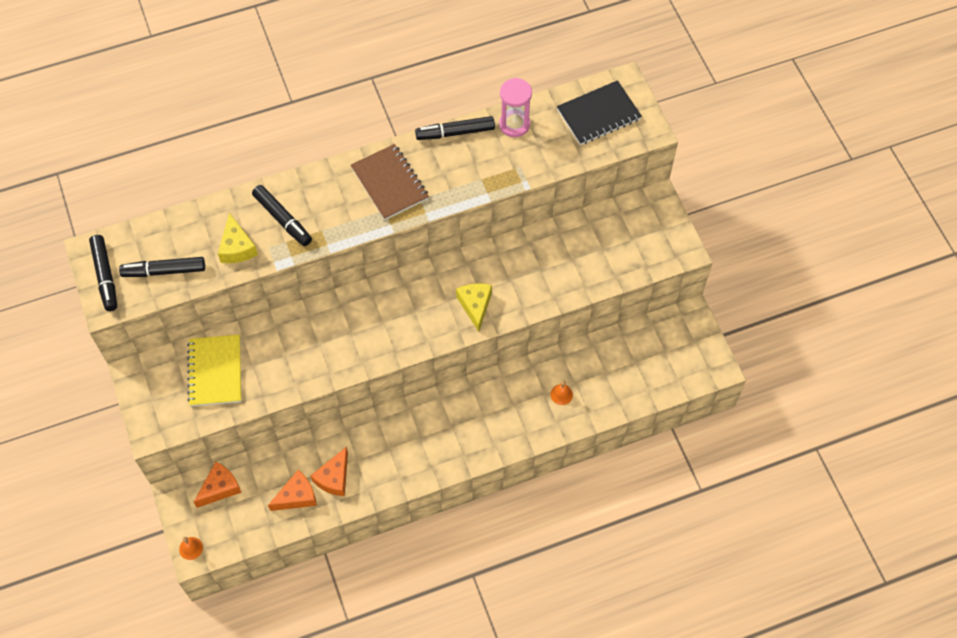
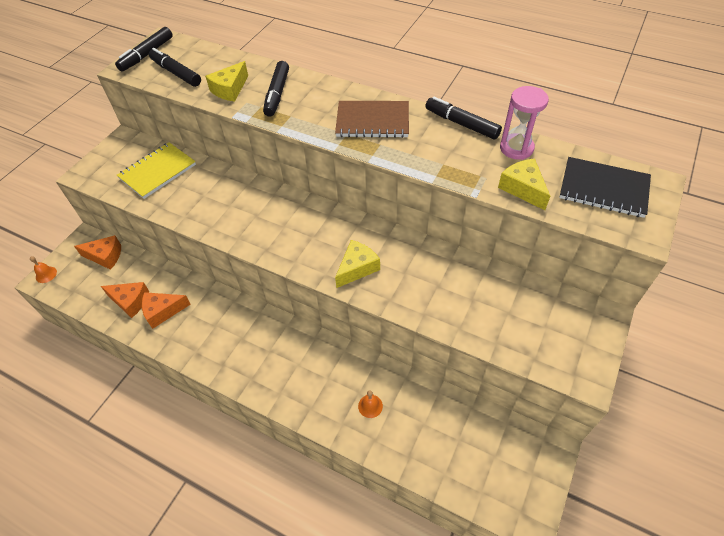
camera: 50 degrees right, 10 degrees down
(390, 183) = (372, 121): brown notebook -> brown notebook turned 75 degrees clockwise
(551, 156) = (523, 189): none -> yellow cheese

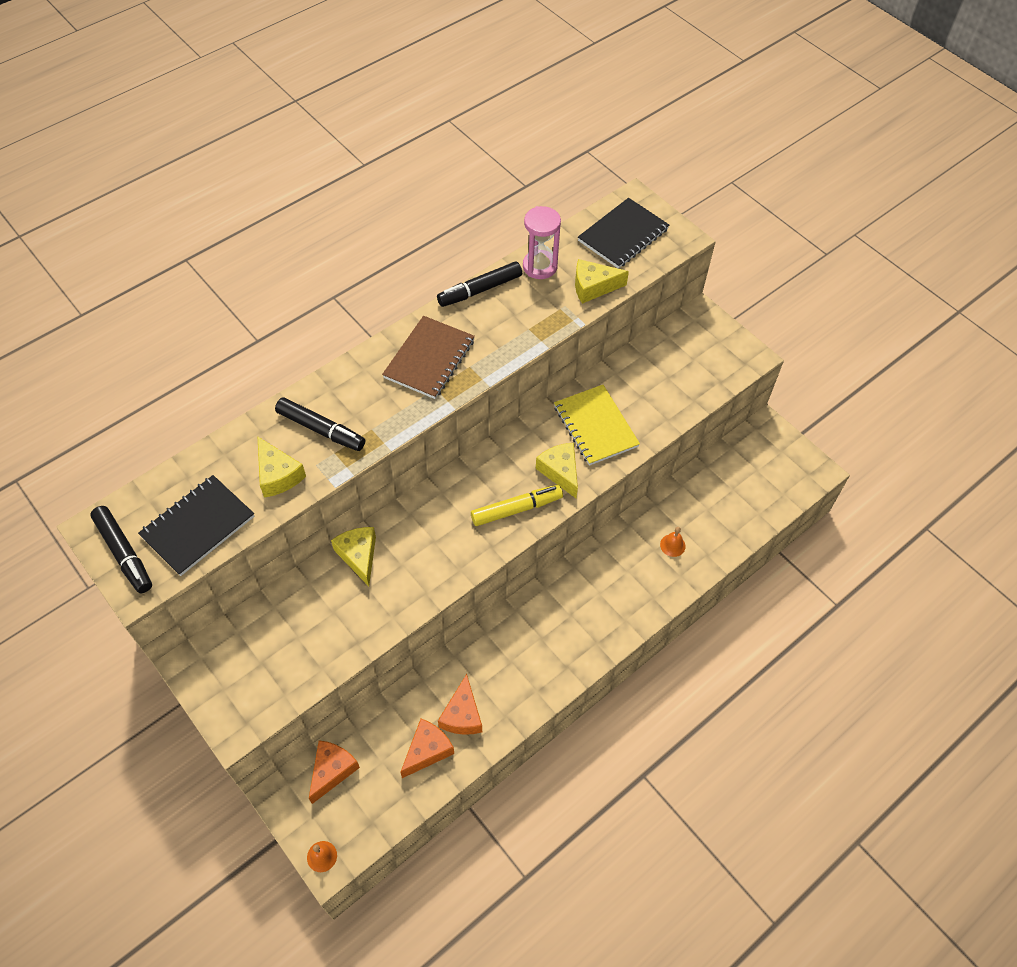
camera: 70 degrees left, 5 degrees up
(157, 171) = (290, 632): yellow notebook -> yellow notebook (595, 426)
(176, 73) = (198, 526): black marker -> black notebook
(227, 181) = (359, 556): none -> yellow cheese
(306, 252) = (516, 509): none -> yellow marker

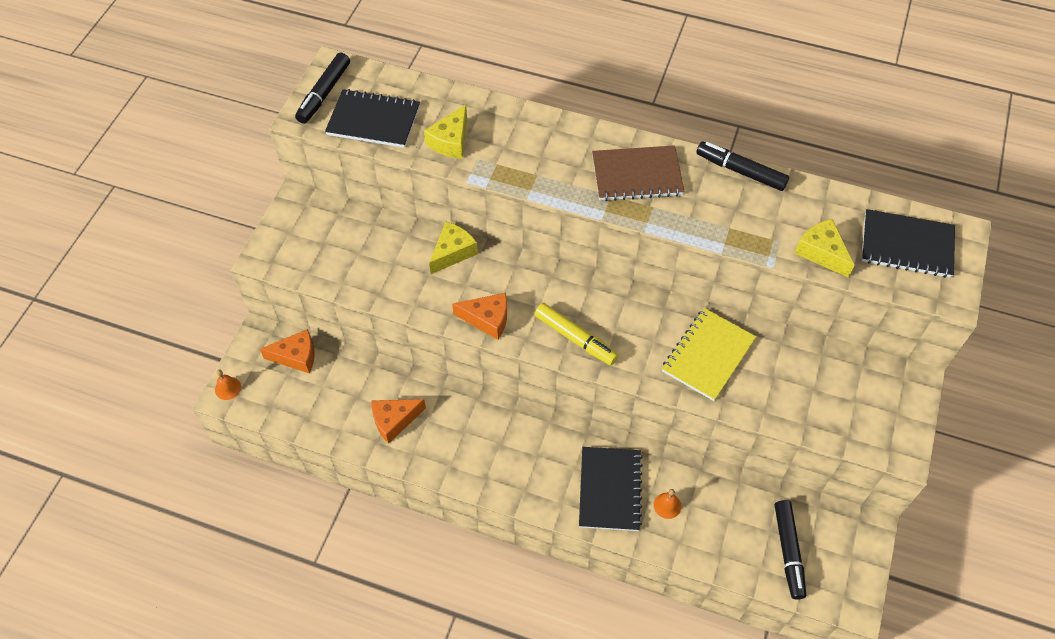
camera: 60 degrees right, 0 degrees up
(320, 429) = (512, 143): black marker -> black marker (788, 551)
(427, 750) = (349, 412): orange cheese -> orange cheese (487, 319)
(540, 266) = (807, 200): pink hourglass -> none
(560, 472) = (638, 352): yellow cheese -> none
(635, 578) = (610, 490): none -> black notebook

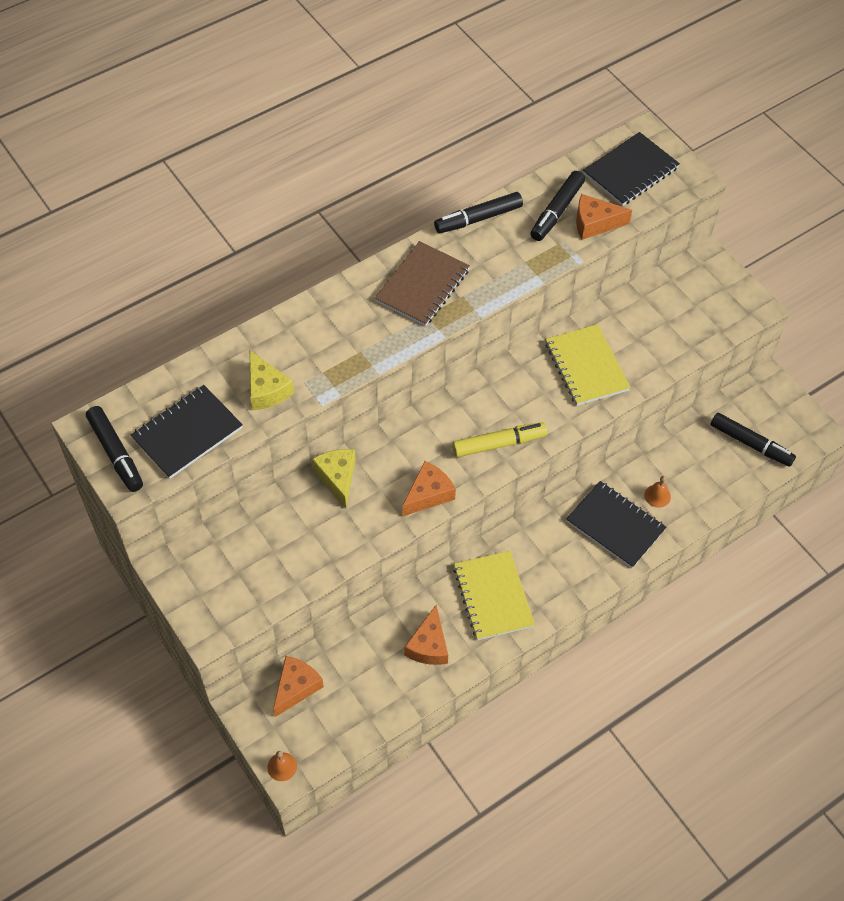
camera: 55 degrees left, 0 degrees up
(471, 439) = (493, 596): none -> yellow notebook
(805, 219) = (557, 211): none -> black marker
(821, 252) = (594, 223): yellow cheese -> orange cheese

